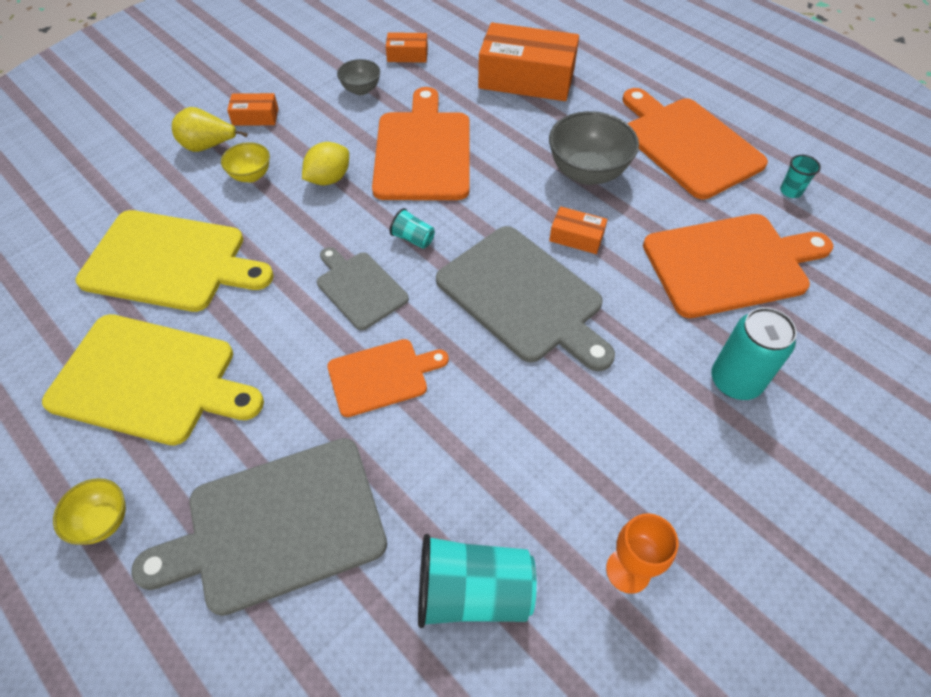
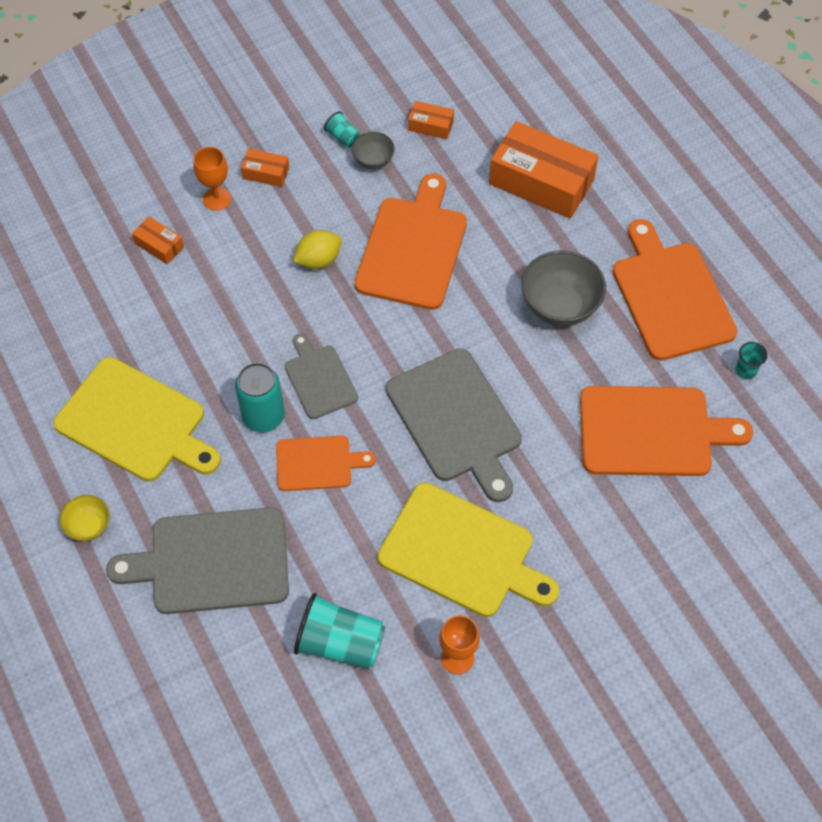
camera: 15 degrees right, 5 degrees up
(170, 262) = (166, 316): yellow cutting board -> yellow cutting board (462, 552)
(208, 146) = (217, 199): yellow pear -> orange goblet
(251, 175) = (249, 241): yellow bowl -> none
(413, 238) = (378, 341): turquoise cup -> turquoise cup (343, 137)
(576, 237) = (523, 373): orange box -> orange box (159, 245)
(735, 381) = (605, 537): turquoise can -> turquoise can (263, 416)

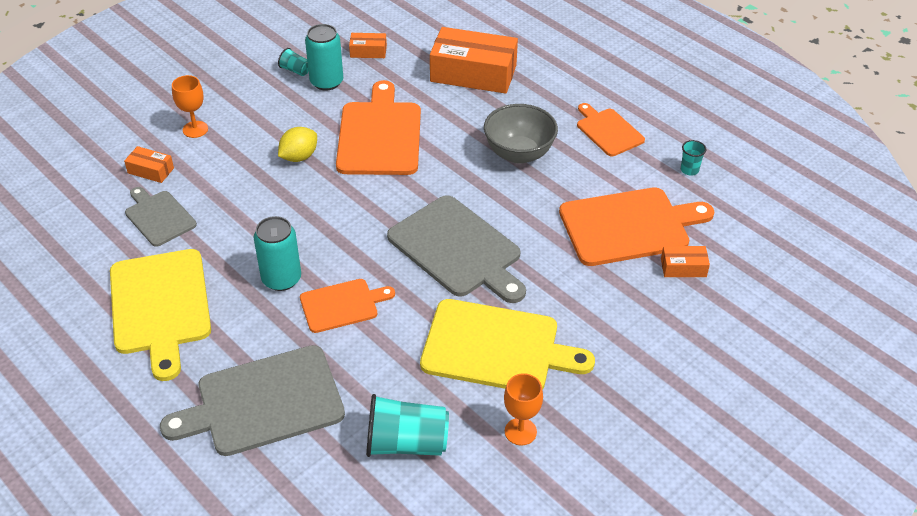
camera: 15 degrees left, 15 degrees down
(89, 526) = (134, 398): yellow bowl -> none
(135, 422) = (160, 306): yellow cutting board -> yellow cutting board turned 60 degrees clockwise
(266, 173) = (234, 105): orange box -> orange box (683, 267)
(319, 379) = (325, 242): grey cutting board -> grey cutting board (159, 217)
(373, 161) = (326, 82): grey bowl -> turquoise can
(670, 296) = (608, 131): orange cutting board -> orange cutting board, size x0.57

